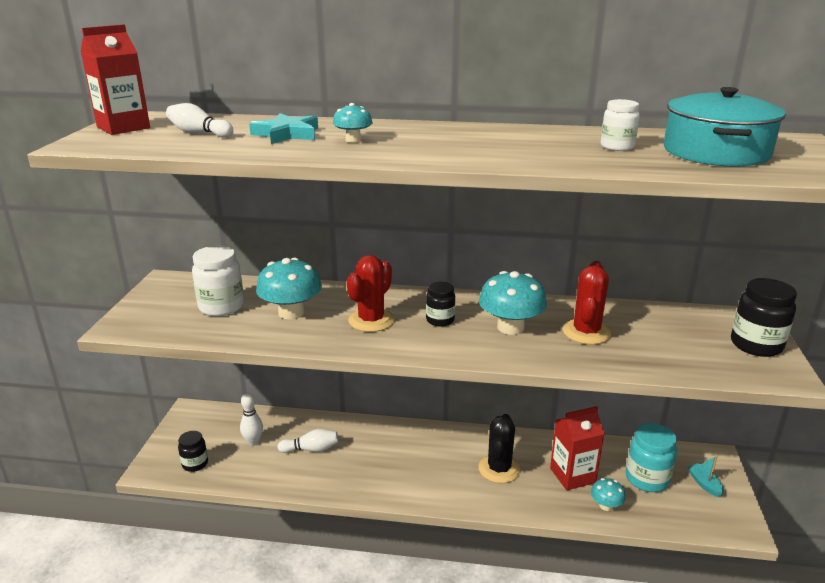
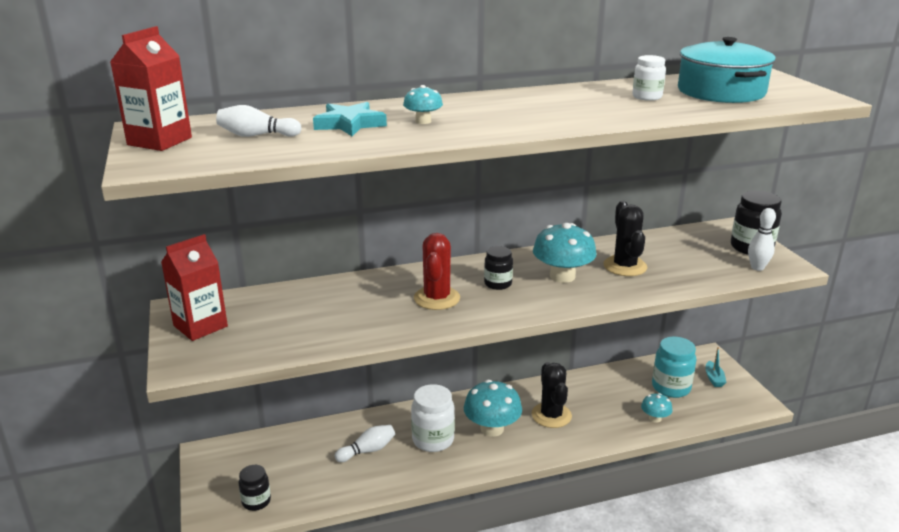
camera: 25 degrees left, 0 degrees up
(221, 307) = (274, 320): white jar -> white jar (433, 440)
(253, 442) = (302, 461): white bowling pin -> white bowling pin (757, 267)
(291, 312) = (352, 309): turquoise mushroom -> turquoise mushroom (492, 428)
(572, 475) = (613, 402): red carton -> red carton (200, 326)
(586, 332) = (625, 266): red cactus -> black cactus
(704, 484) = (714, 378): turquoise boat -> turquoise boat turned 135 degrees counterclockwise

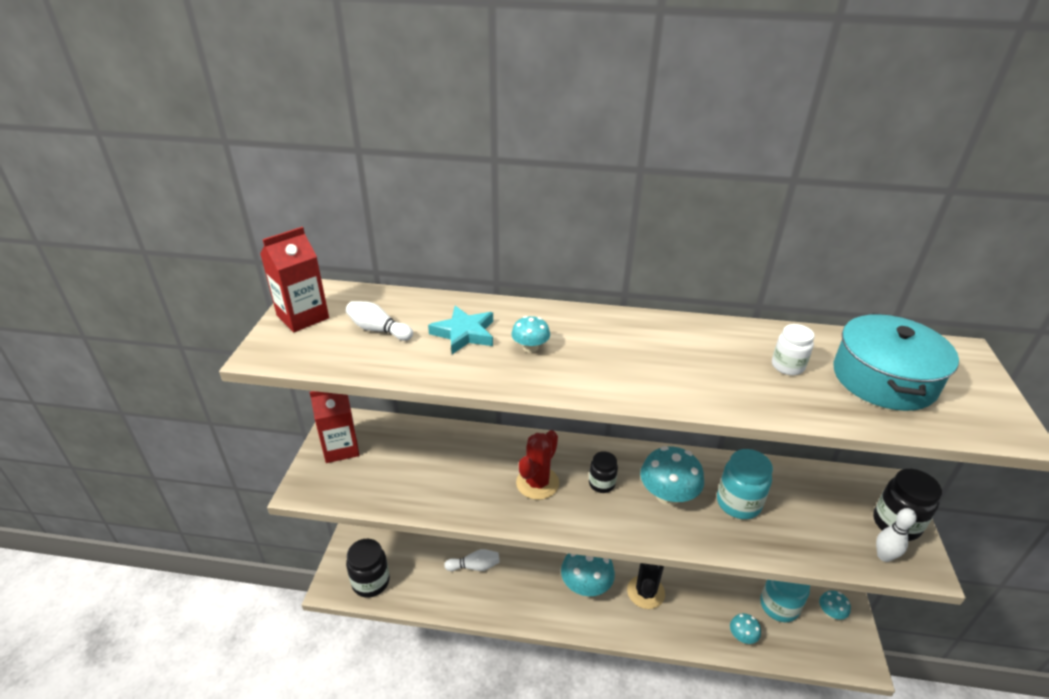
camera: 25 degrees right, 10 degrees up
(256, 501) = (371, 582): black jar -> black jar, size x1.63
(433, 440) = (531, 577): white jar -> none
(625, 266) = (738, 503): black cactus -> turquoise jar
(714, 378) = (830, 612): turquoise boat -> turquoise mushroom

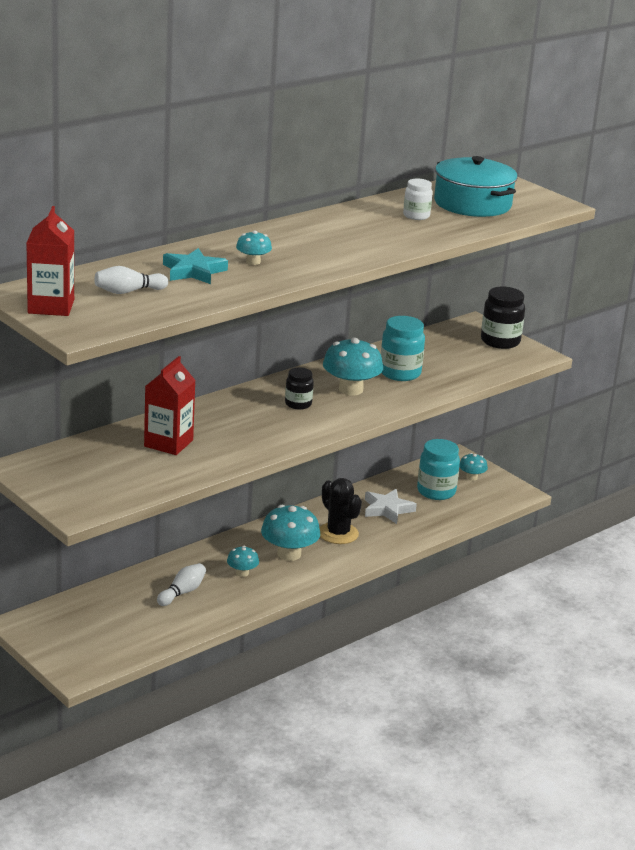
camera: 50 degrees left, 10 degrees down
(341, 448) = (57, 479): red carton -> red carton (168, 443)
(371, 582) = (107, 650): black jar -> none
(537, 483) = (253, 424): red cactus -> none
(714, 595) = (387, 509): none -> white star
(742, 636) = (433, 520): turquoise mushroom -> turquoise mushroom (242, 573)
(884, 556) = (512, 359): white bowling pin -> none

